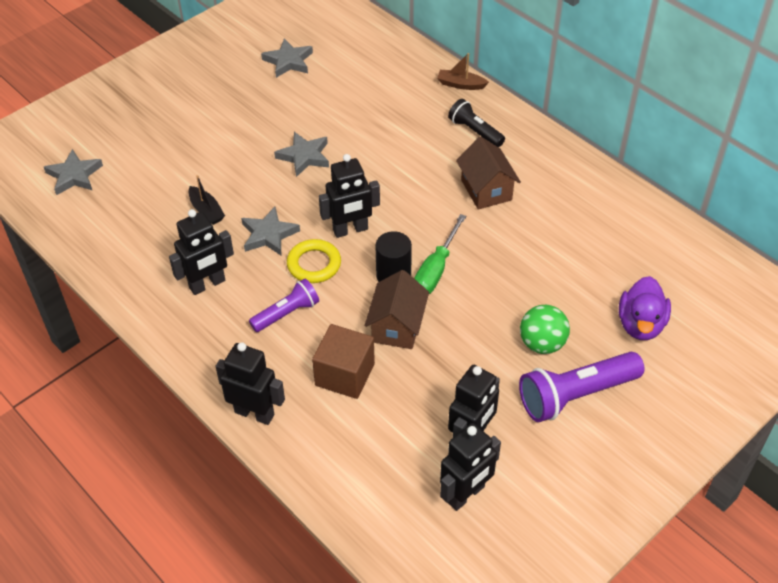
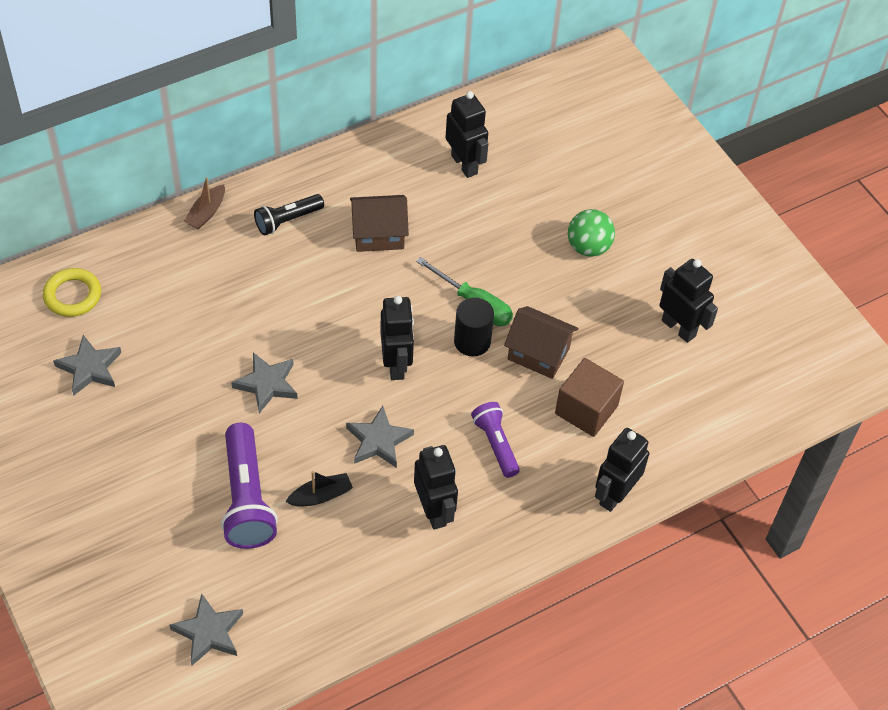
camera: 80 degrees left, 5 degrees up
(314, 264) = (435, 407): yellow ring -> yellow ring (72, 295)
(466, 494) = (737, 347): black robot -> black robot (464, 164)
(576, 395) = (651, 240): purple flashlight -> purple flashlight (247, 498)
(640, 324) = (585, 170): purple duck -> none

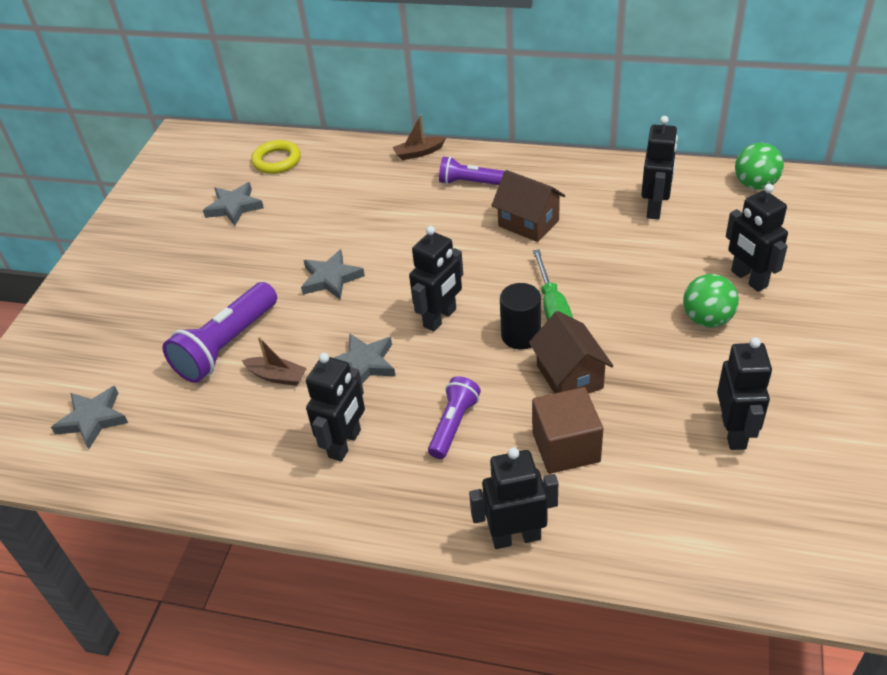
camera: 50 degrees right, 10 degrees down
(287, 221) = (469, 183): black flashlight -> purple flashlight
(321, 495) = (277, 376): black boat -> brown boat
(519, 100) = (755, 185): none -> green ball
(587, 194) = (748, 279): none -> black robot

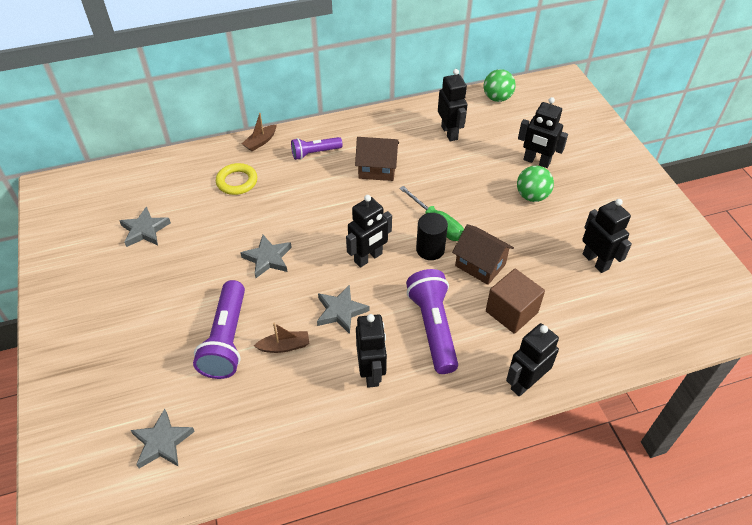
camera: 35 degrees left, 5 degrees up
(277, 161) = (151, 182): yellow ring -> yellow ring (237, 181)
(440, 318) = (368, 258): black robot -> black robot turned 45 degrees clockwise
(453, 424) = (433, 327): purple flashlight -> purple flashlight, size x1.66

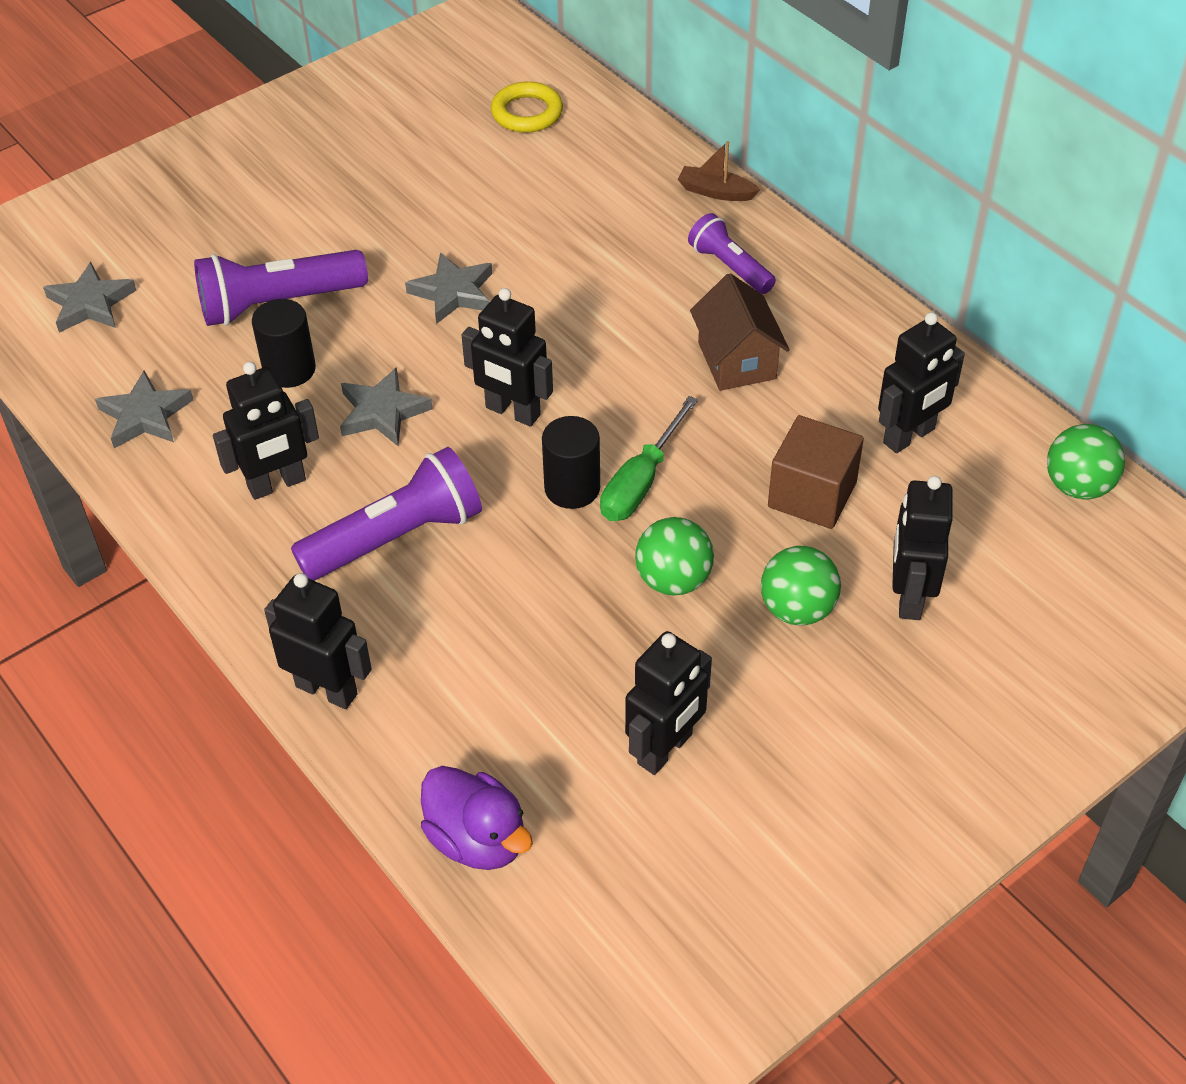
camera: 70 degrees right, 0 degrees up
(145, 230) = (446, 142): grey star -> grey star (145, 415)
(237, 181) = (603, 199): yellow ring -> yellow ring (527, 113)
(284, 346) = (289, 369): brown boat -> black cylinder
(480, 265) = (568, 568): brown house -> none
(501, 230) = (673, 580): none -> green ball
(511, 312) = (476, 638): brown cube -> brown cube (812, 495)
(631, 343) = (477, 839): none -> purple duck

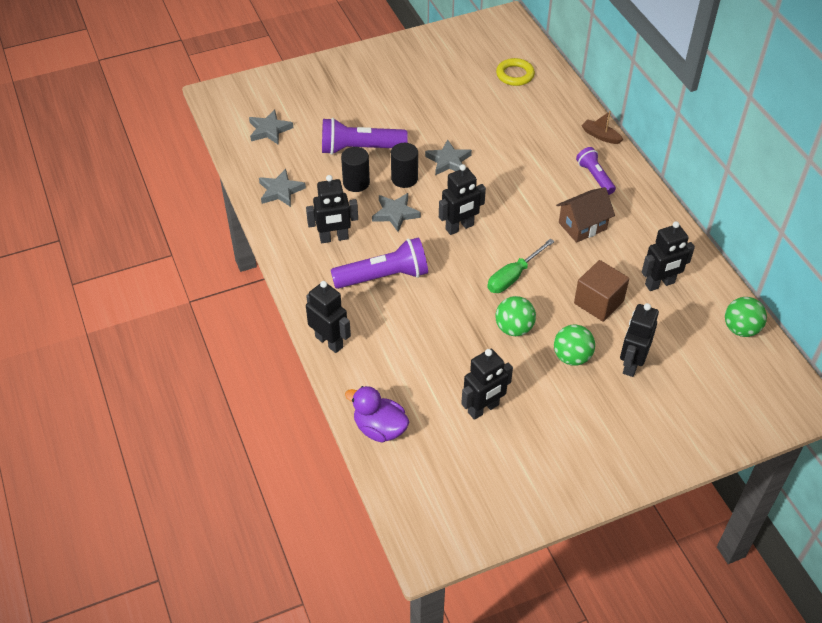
camera: 15 degrees right, 0 degrees up
(477, 839) = (379, 428): purple duck -> purple duck turned 150 degrees clockwise
(512, 412) = (459, 227): black robot -> black robot turned 75 degrees counterclockwise
(572, 488) = (477, 272): black cylinder -> black cylinder (404, 178)
(737, 361) = (582, 226): brown house -> brown house turned 60 degrees clockwise

